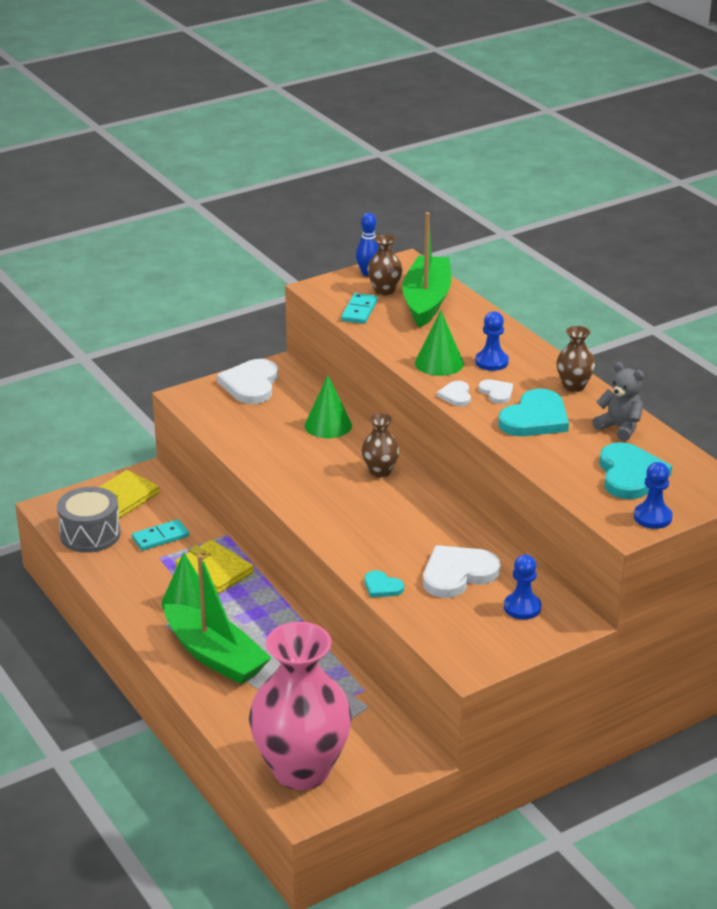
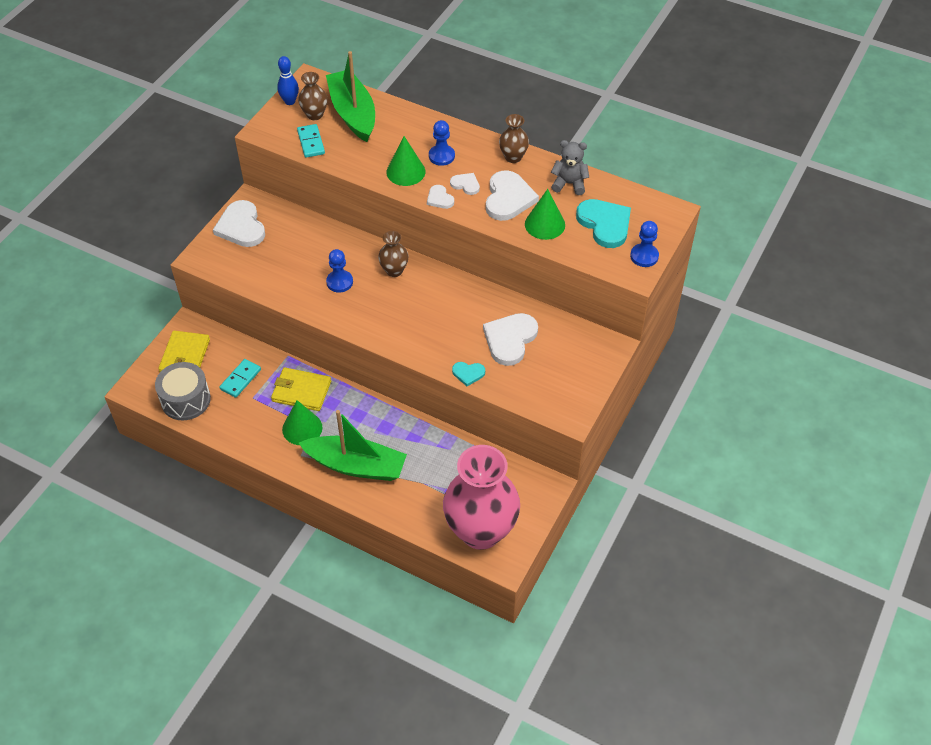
camera: 30 degrees left, 20 degrees up
(328, 425) = (327, 243): green cone -> green cone (545, 224)
(522, 607) = (570, 349): blue pawn -> blue pawn (339, 282)
(535, 418) = (508, 198): turquoise heart -> white heart

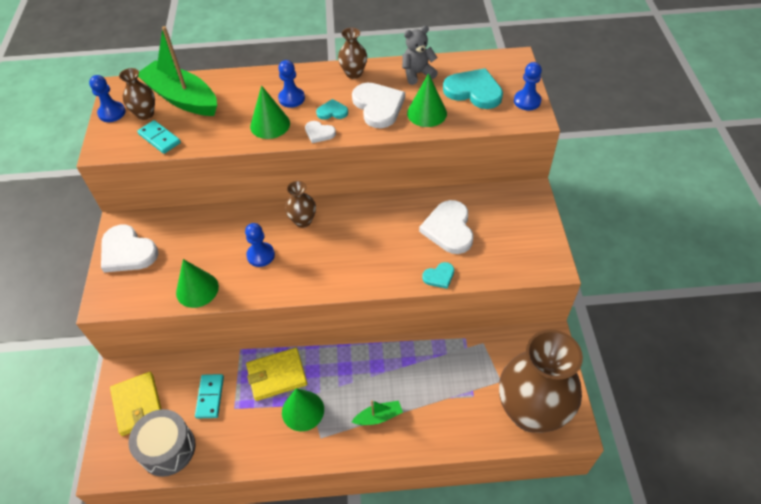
camera: 30 degrees left, 0 degrees up
(272, 284) = (197, 289): none -> green cone
(290, 101) = (112, 113): blue bowling pin -> blue pawn
(356, 465) = (378, 417): green boat -> green boat, size x0.45
(466, 184) = (332, 112): white heart -> turquoise heart
(480, 531) = (531, 412): pink vase -> brown vase

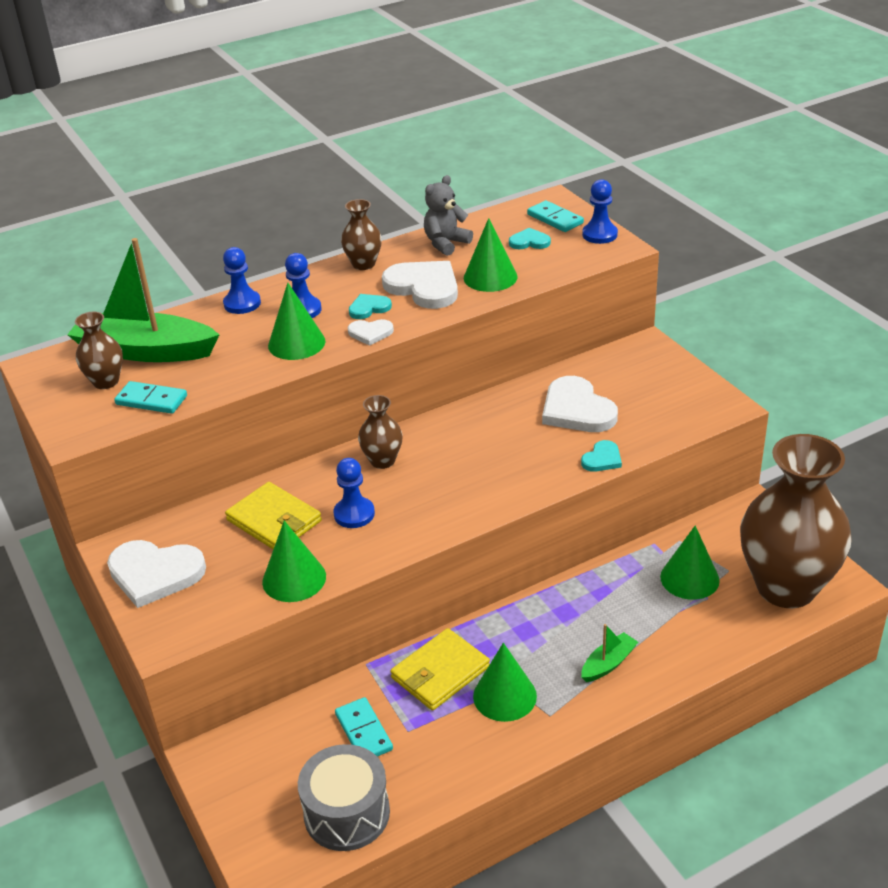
camera: 25 degrees left, 15 degrees down
(112, 113) = (53, 394): blue pawn -> blue pawn (242, 303)
(138, 405) = (263, 782): yellow wallet -> yellow wallet (274, 520)
(471, 375) = (689, 578): none -> green cone
(474, 91) = (529, 242): turquoise heart -> turquoise heart, size x0.51
(505, 76) = (555, 219): none -> turquoise domino

